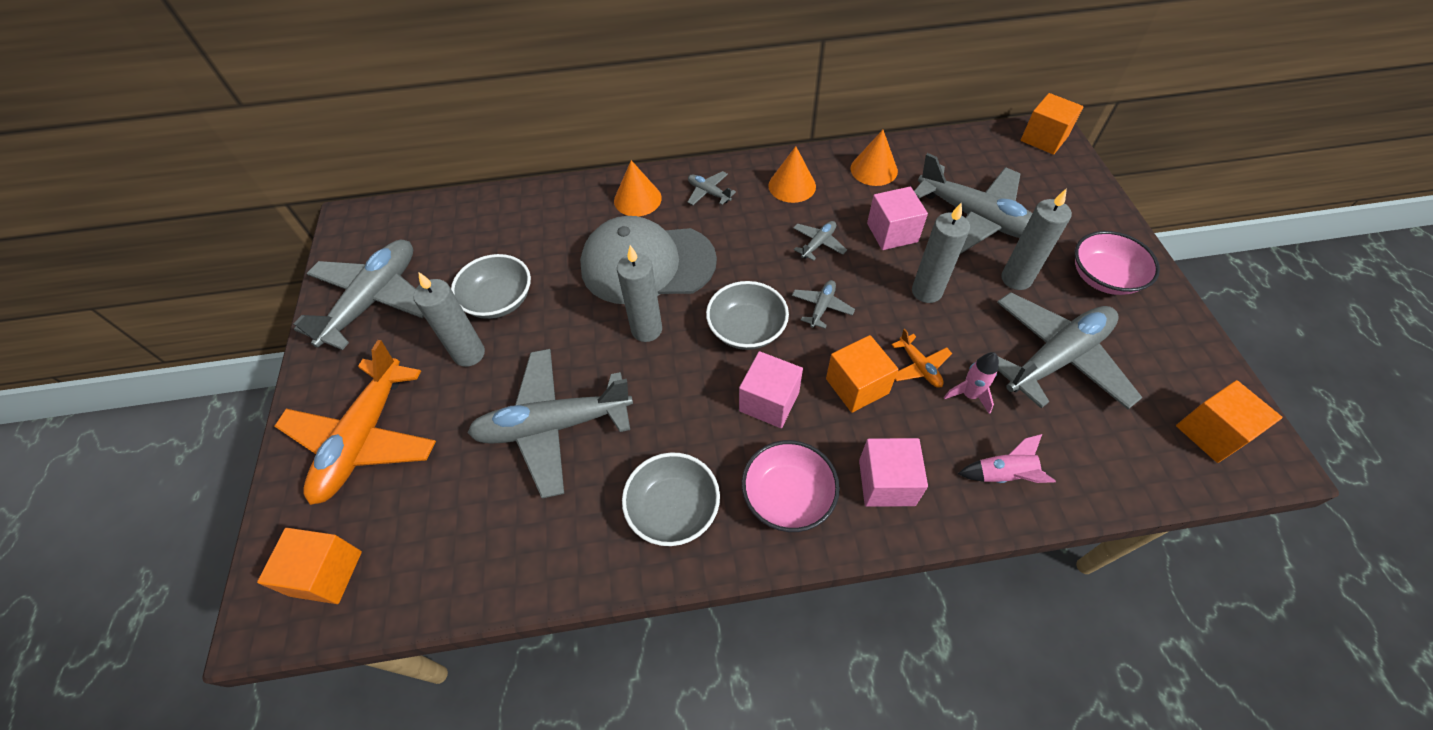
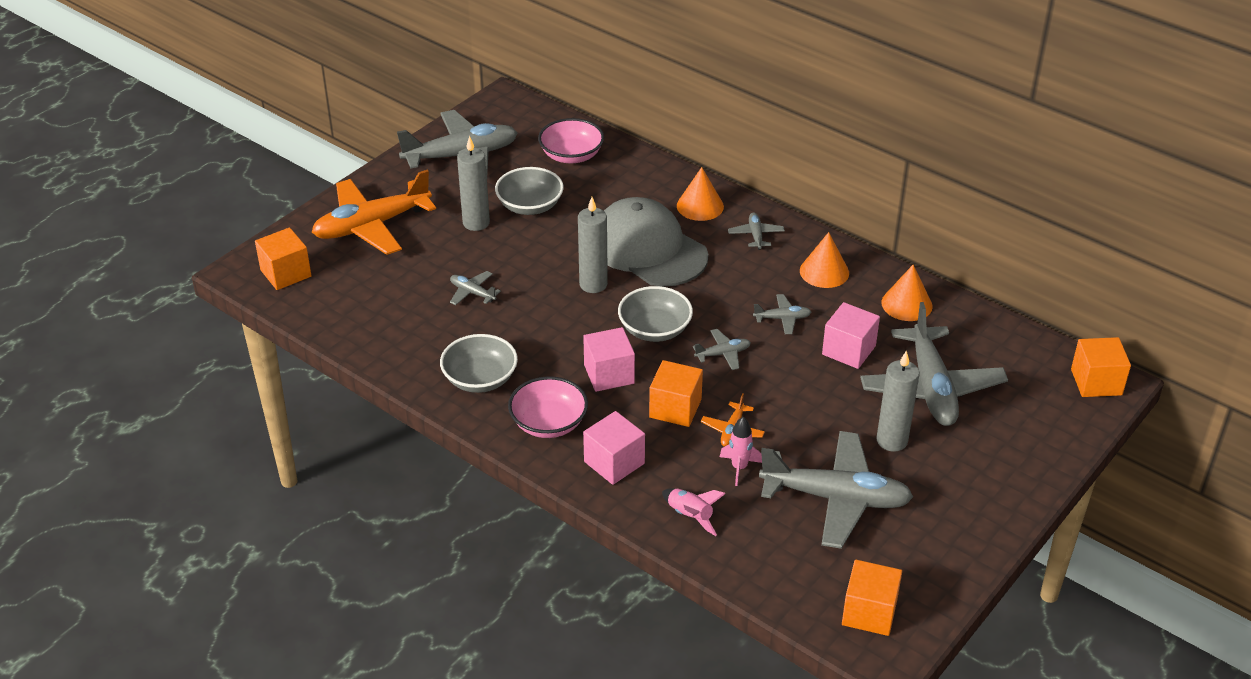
camera: 45 degrees right, 15 degrees down
(553, 426) = (472, 293): grey plane -> grey plane, size x0.43
(926, 291) = (811, 399): grey candle -> none
(1103, 277) = (963, 490): pink bowl -> pink bowl (571, 155)

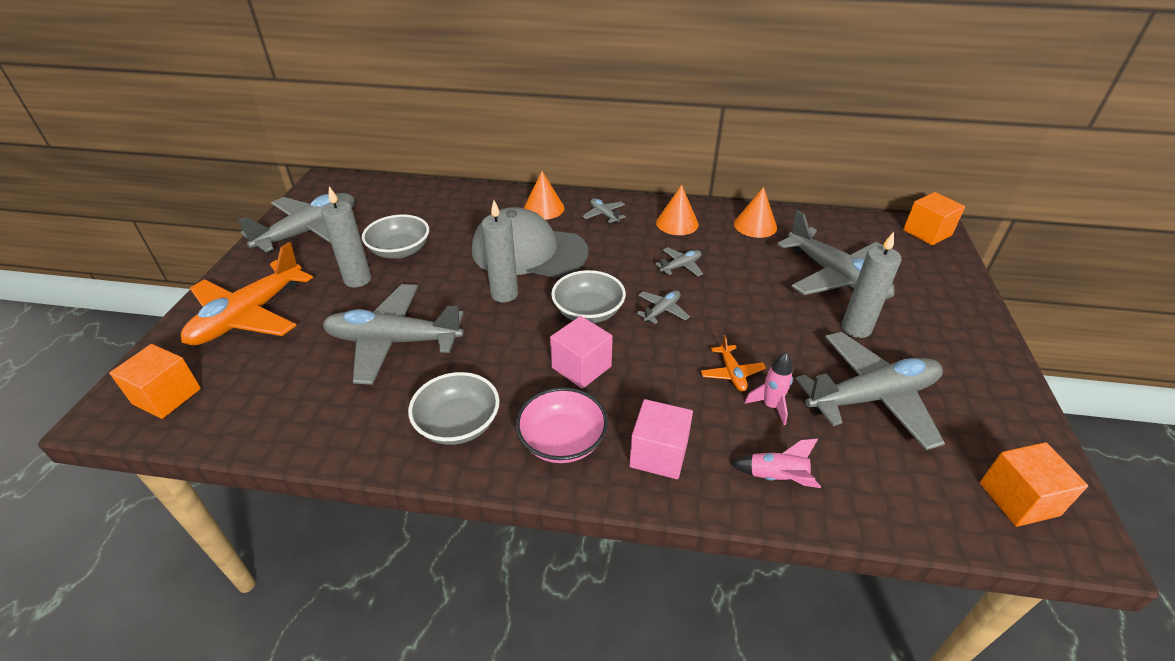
camera: 30 degrees left, 0 degrees up
(472, 293) = (394, 341): grey plane -> grey plane, size x2.32
(571, 155) = (410, 204): pink bowl -> none
(675, 408) = (666, 374): orange cube -> none
(848, 350) = (751, 271): pink cube -> none

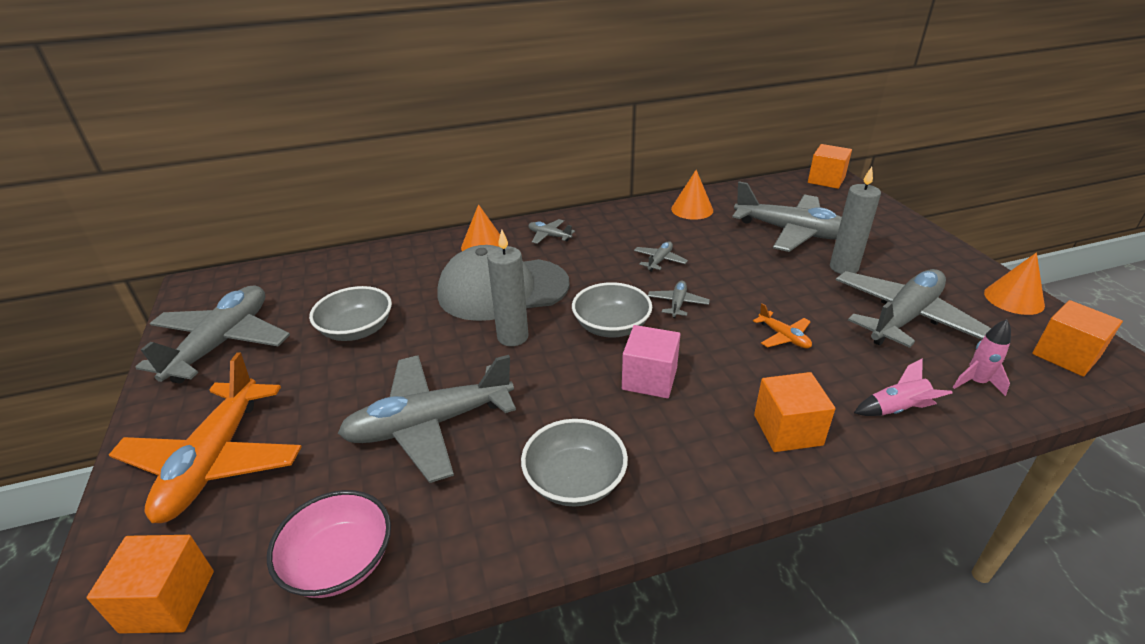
camera: 25 degrees left, 5 degrees down
(358, 280) = (330, 375): grey candle -> none
(562, 441) = (692, 454): pink bowl -> pink bowl (339, 562)
(659, 454) = (787, 430): pink cube -> orange cube
(677, 223) = (623, 225): orange cone -> orange cone (1013, 299)
(770, 406) = (838, 352): pink rocket -> pink rocket (976, 382)

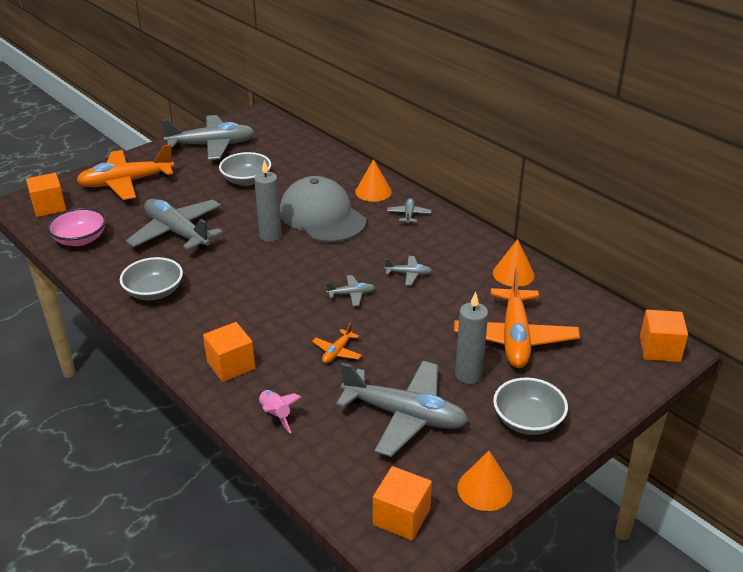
camera: 65 degrees right, 0 degrees up
(611, 326) = (304, 271): grey bowl -> grey bowl (528, 420)
(649, 379) = (255, 299): pink cube -> none
(792, 232) = (515, 338): grey plane -> orange plane
(976, 382) = (330, 457): pink rocket -> none

